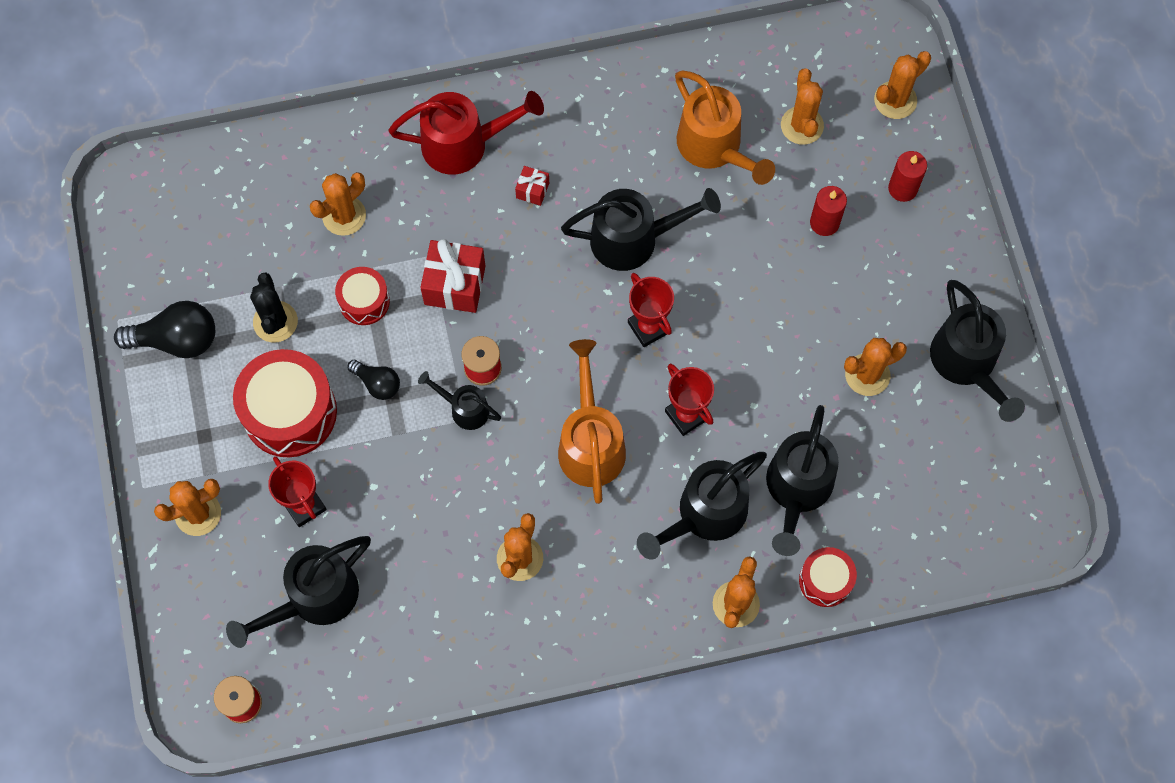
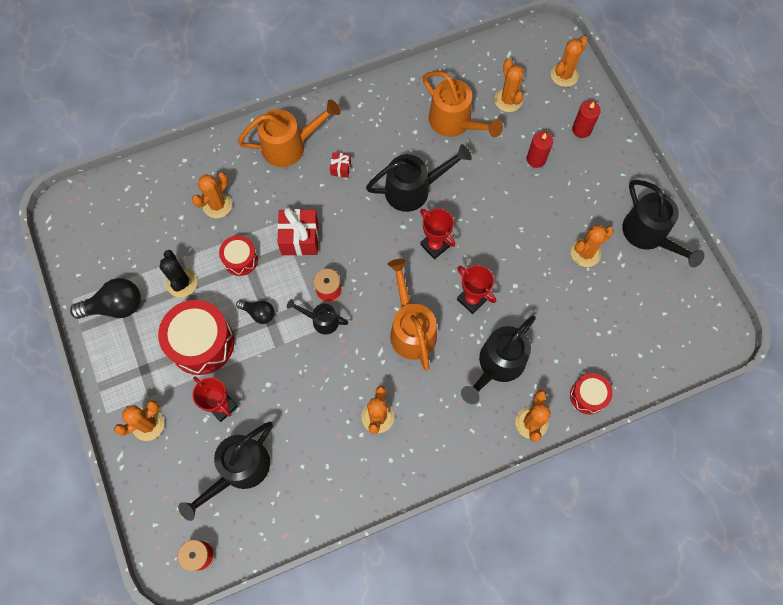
camera: 10 degrees left, 0 degrees up
(465, 144) = (290, 146): red watering can -> orange watering can
(797, 491) = (556, 338): black watering can -> none

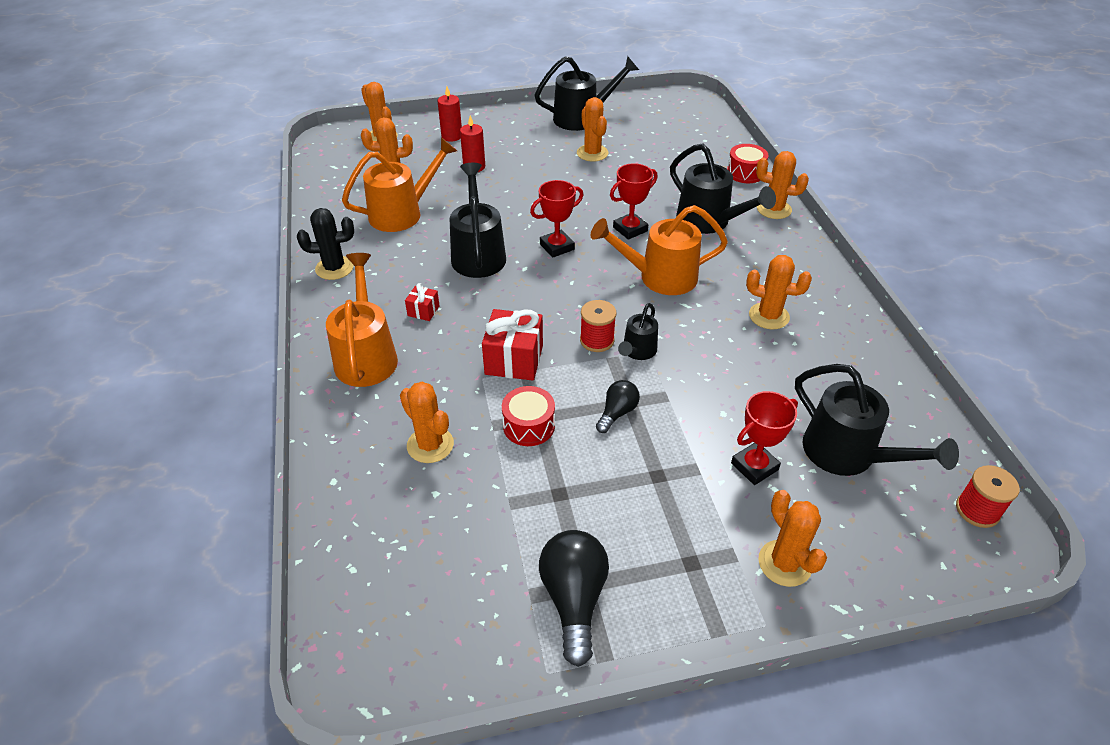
camera: 80 degrees left, 25 degrees down
(182, 283) = (551, 500): black cactus -> black cactus (334, 268)
(201, 343) = (654, 483): red drum -> none

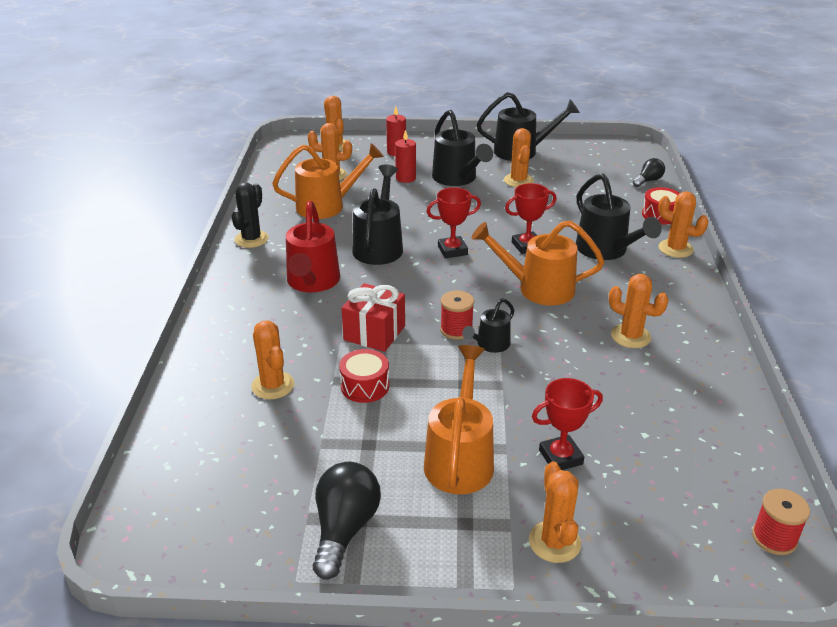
camera: 15 degrees right, 10 degrees down
(334, 268) = (251, 239): black cactus -> black cactus turned 75 degrees counterclockwise
(366, 355) = (249, 308): orange watering can -> orange watering can (460, 458)
(423, 311) = (312, 283): red gift -> red watering can
(617, 413) = (449, 390): black light bulb -> black light bulb (648, 181)
(849, 455) = (659, 465): black watering can -> black watering can (457, 179)

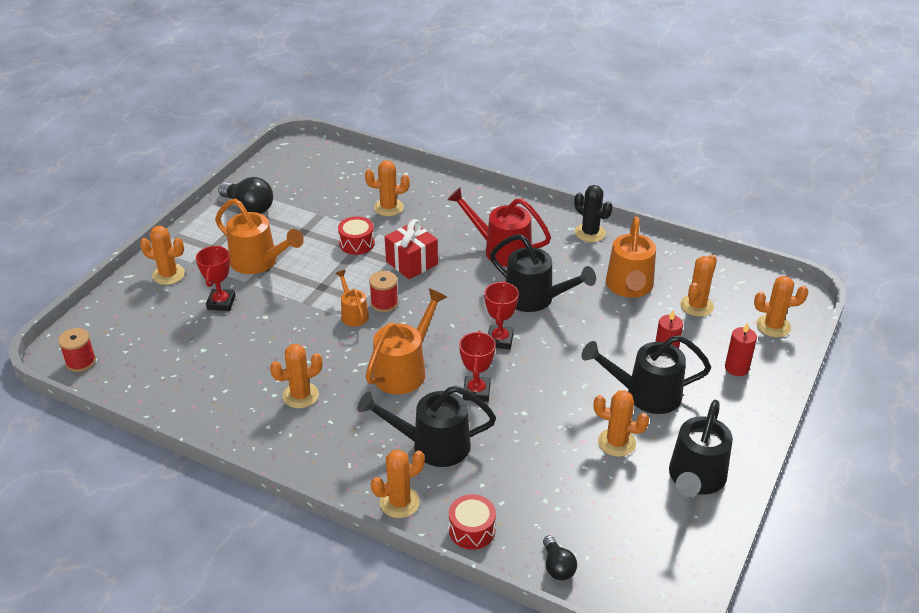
camera: 115 degrees right, 5 degrees up
(490, 345) = (353, 314): black watering can -> orange watering can

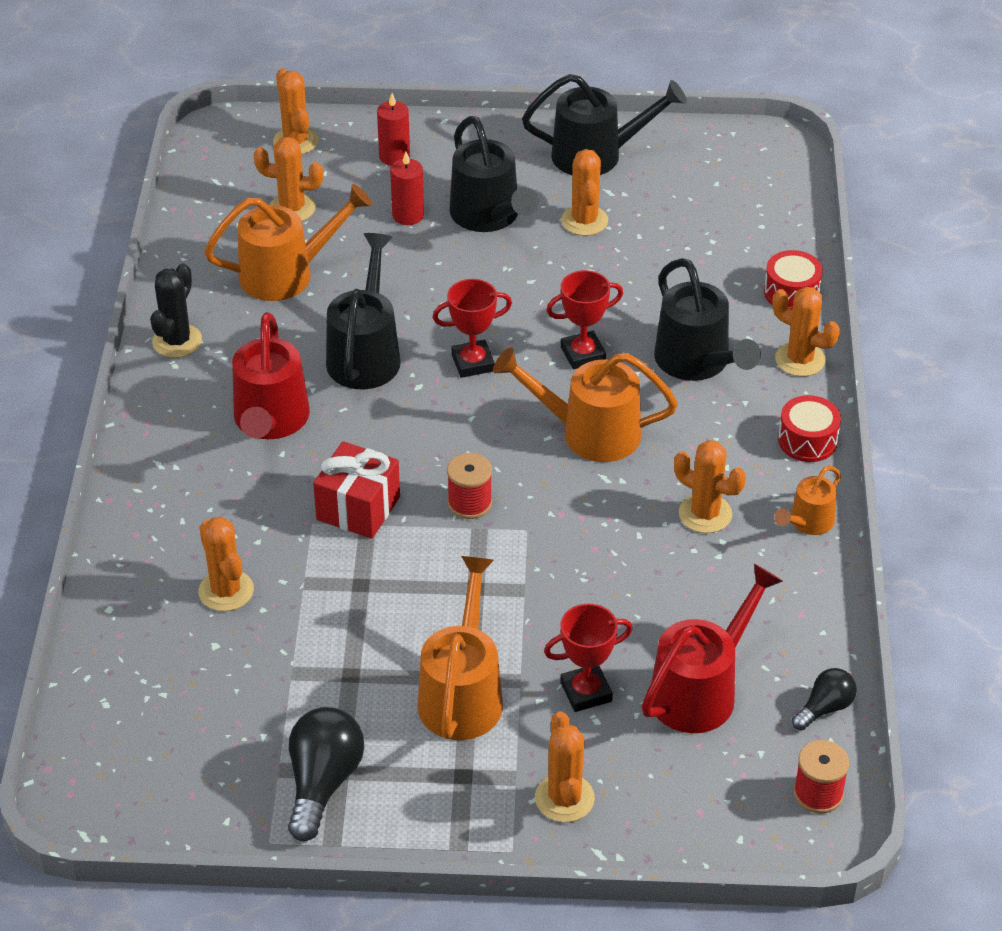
camera: 115 degrees left, 5 degrees up
(183, 345) = (701, 689): none -> red watering can
(353, 314) = (513, 528): orange watering can -> orange watering can (807, 523)
(357, 243) = (345, 592): red drum -> red drum (807, 440)
(557, 566) = (787, 221): black light bulb -> black light bulb (824, 708)

